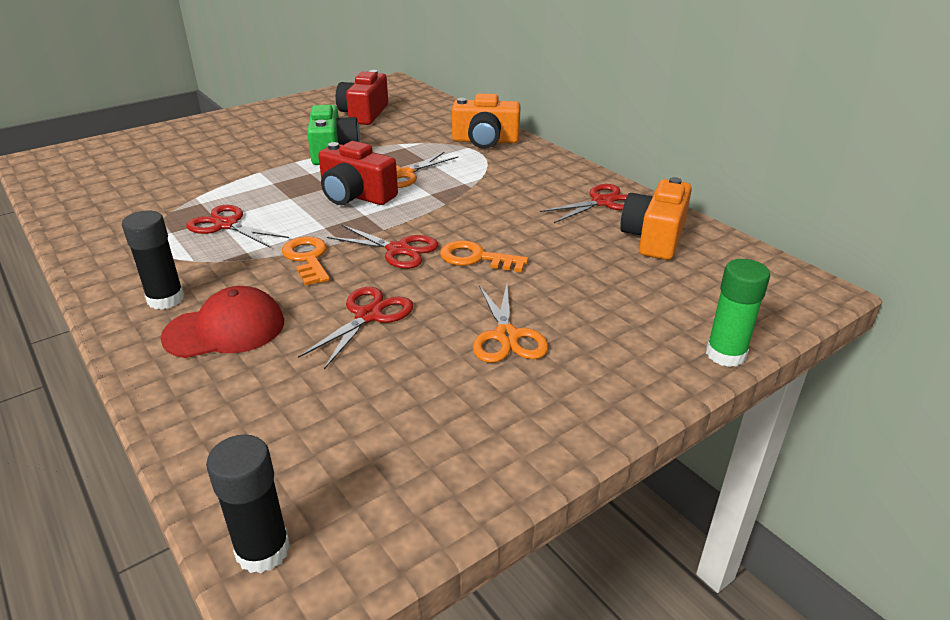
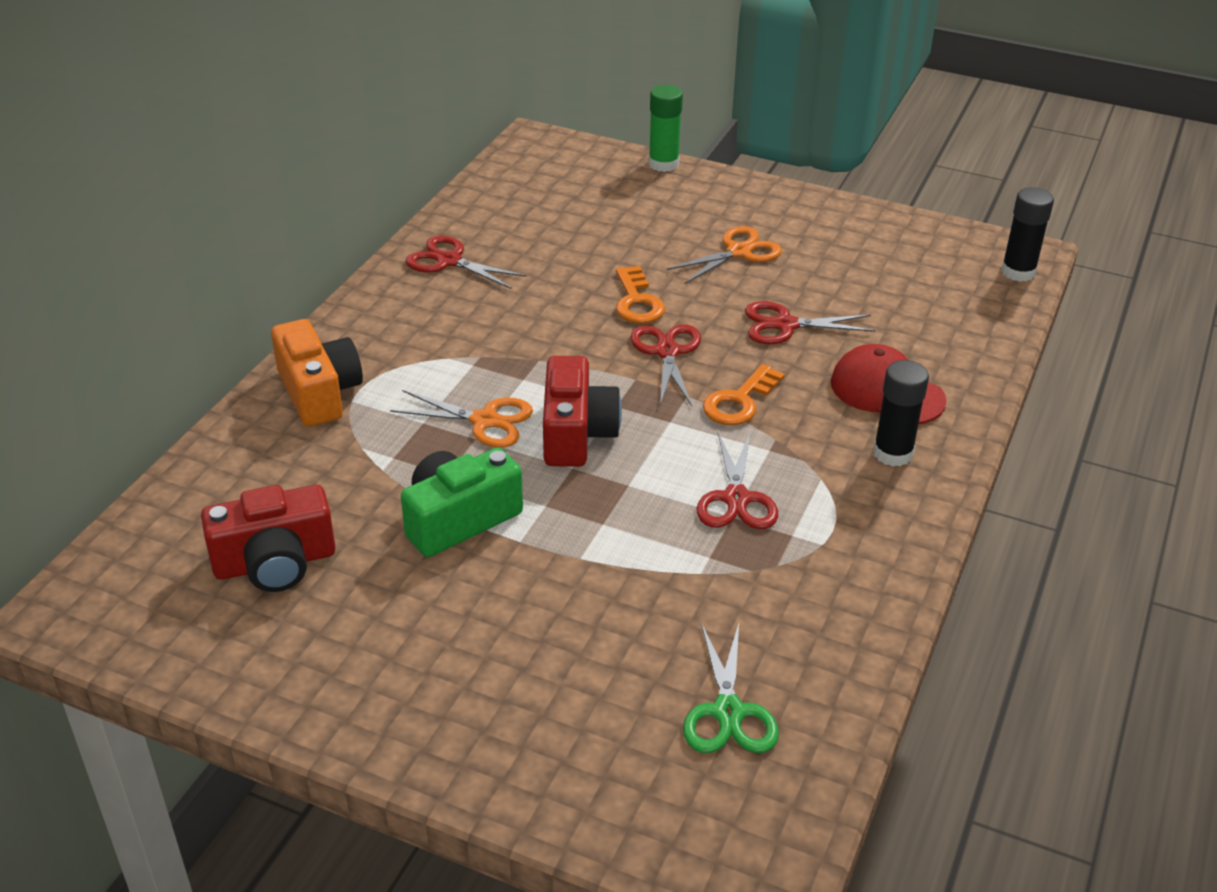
camera: 120 degrees left, 5 degrees up
(110, 177) = (728, 712): none -> green scissors
(654, 237) = (505, 219): orange camera -> none

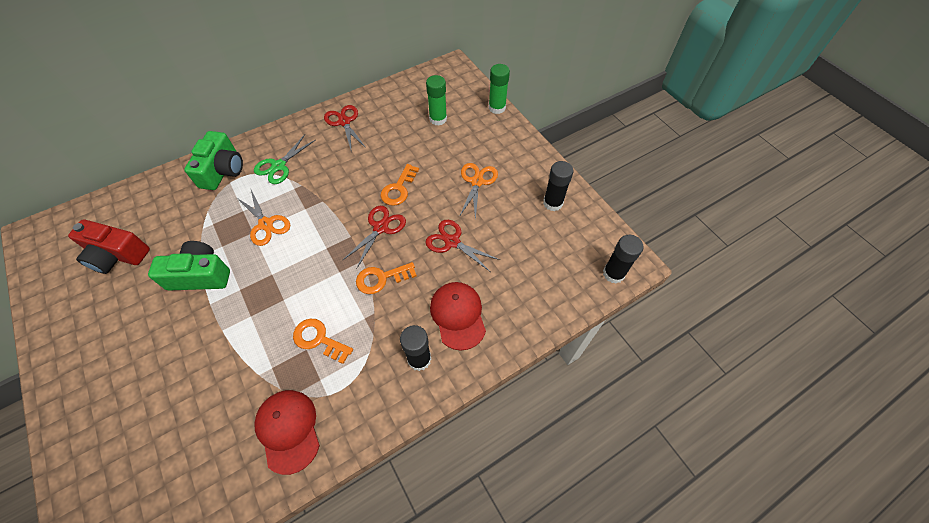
camera: 35 degrees right, 20 degrees up
(319, 392) = (223, 171): orange camera -> green camera
(576, 433) = (293, 254): red camera -> none
(593, 206) = (438, 119): none -> green glue stick
(728, 712) = (183, 470): green scissors -> green scissors (279, 166)
(736, 498) = (319, 339): red scissors -> orange key
(738, 252) = (477, 182): orange scissors -> orange scissors turned 75 degrees counterclockwise
(817, 600) = (288, 430): none -> red cap
(864, 235) = (553, 203): none -> black glue stick

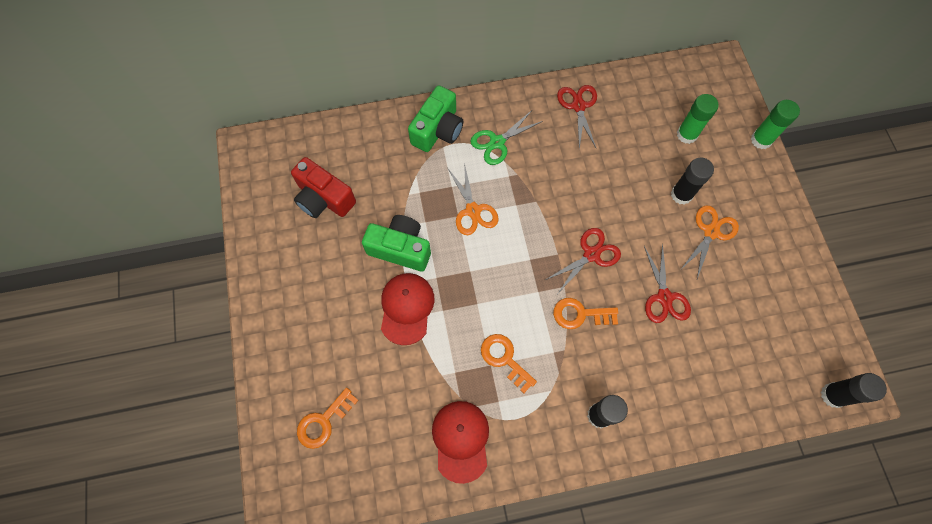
camera: 20 degrees right, 10 degrees up
(398, 188) = (621, 212): orange key -> orange key (323, 421)
(452, 242) = (664, 297): red scissors -> red scissors turned 150 degrees counterclockwise
(458, 315) = (649, 383): red cap -> red cap (406, 308)
(553, 203) = (790, 287): black glue stick -> black glue stick (681, 194)

